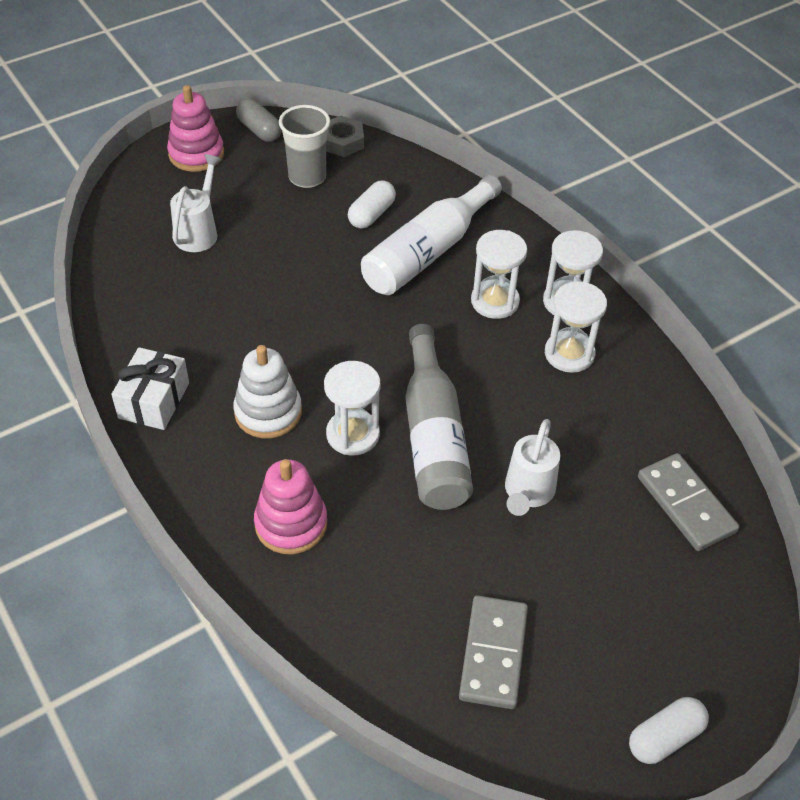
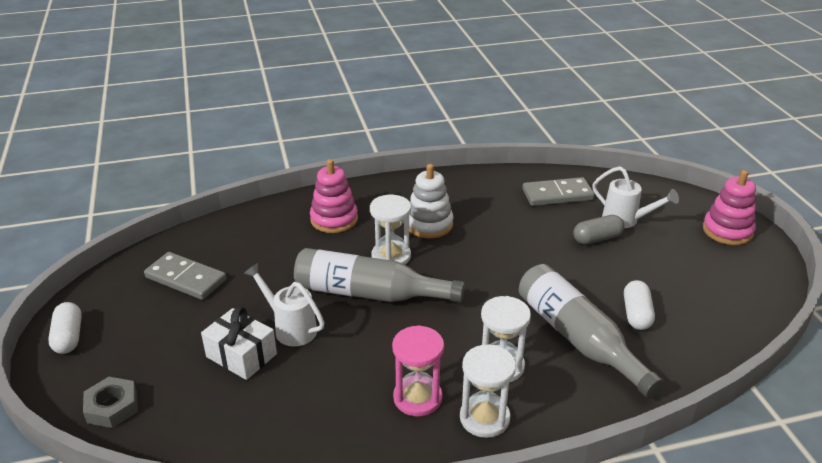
camera: 110 degrees right, 15 degrees down
(154, 400) = (460, 184): white gift -> white gift (241, 355)
(259, 130) = (765, 269): grey capsule -> grey capsule (597, 239)
(307, 177) = (694, 285): grey cup -> none
(342, 141) = (751, 317): grey nut -> grey nut (112, 407)
(371, 214) = (636, 314): white capsule -> white capsule turned 45 degrees clockwise
(428, 252) = (578, 339): white bottle -> grey bottle
(569, 354) = (417, 398): white hourglass -> pink hourglass
(685, 504) = (219, 419): grey domino -> grey domino (557, 194)

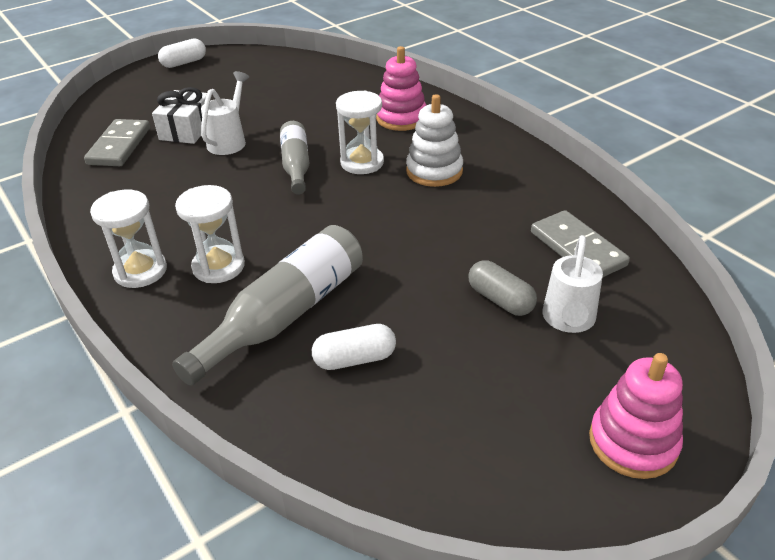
camera: 70 degrees right, 5 degrees up
(112, 407) = (117, 100): grey nut -> none
(185, 279) = (271, 80): grey domino -> grey domino (119, 146)
(369, 293) = (296, 165): grey bottle -> grey bottle, size x0.62
(417, 398) = (159, 226): pink hourglass -> none

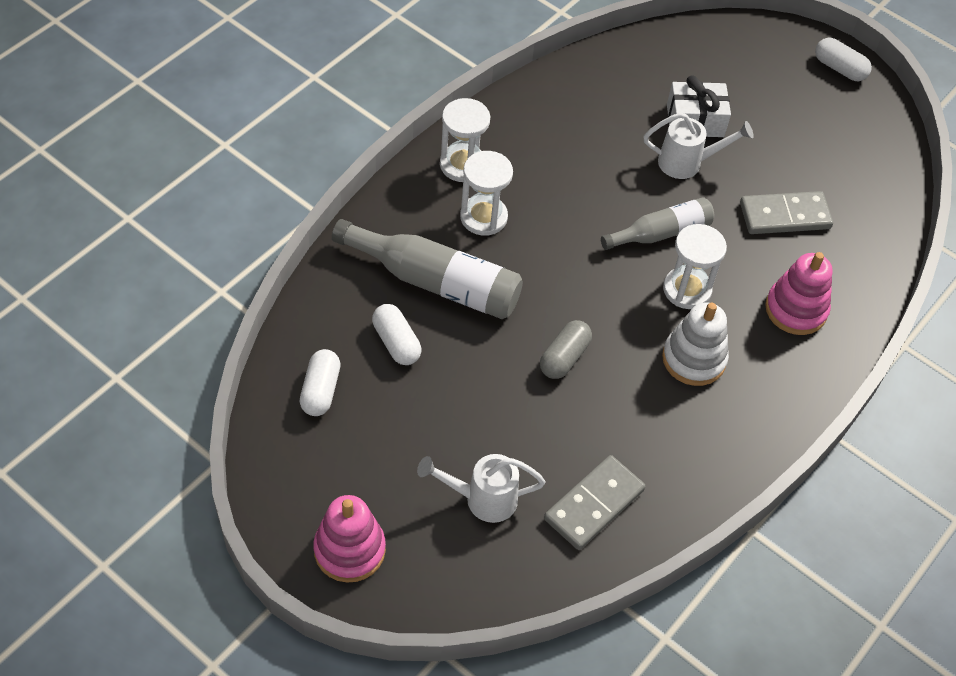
camera: 70 degrees right, 15 degrees up
(119, 146) = (644, 77): grey domino -> grey domino (784, 216)
(403, 440) = (320, 390): none -> white capsule
(500, 300) = (497, 441): grey capsule -> grey capsule (564, 357)

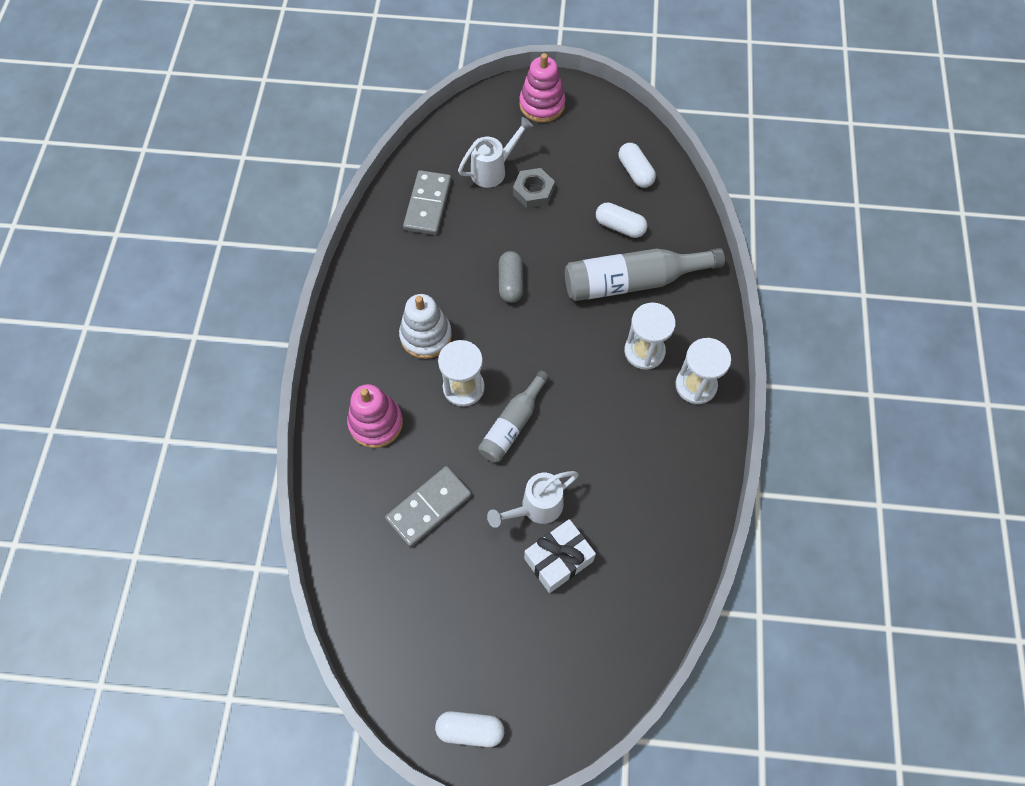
camera: 150 degrees right, 10 degrees up
(457, 442) = (533, 191): none -> grey nut

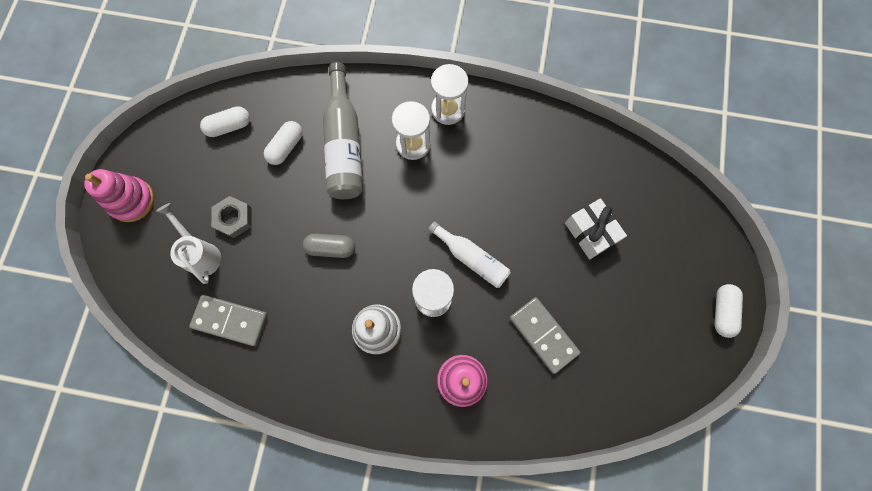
camera: 85 degrees left, 10 degrees up
(513, 424) = (471, 258): grey bottle -> white bottle
(535, 508) = (547, 246): white watering can -> none

